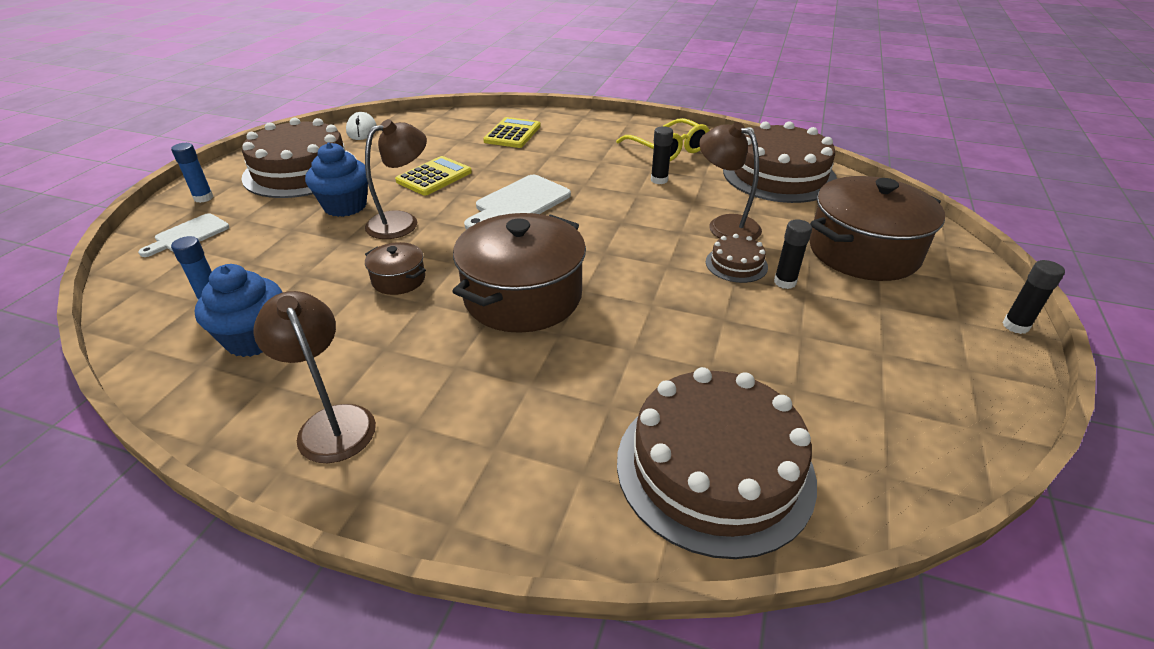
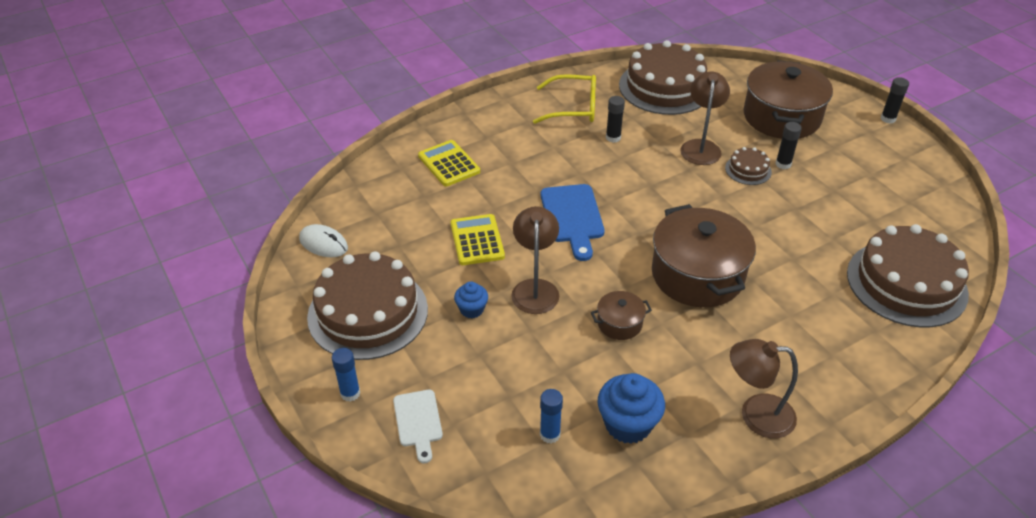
camera: 50 degrees left, 5 degrees up
(345, 206) = (471, 309): blue cupcake -> blue cupcake, size x0.57
(519, 203) = (572, 217): white cutting board -> blue cutting board
(725, 225) = (701, 147): brown lamp -> brown lamp turned 105 degrees clockwise

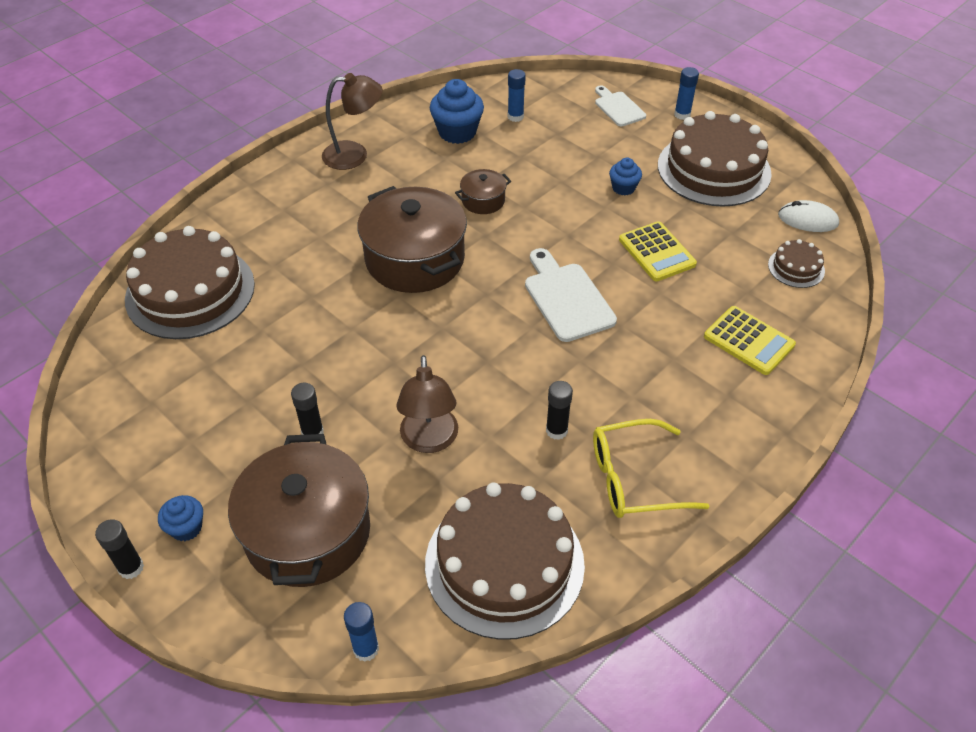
camera: 165 degrees right, 5 degrees up
(535, 288) = (574, 216): brown lamp -> none
(572, 217) = (566, 298): blue cutting board -> white cutting board
(746, 70) = (366, 649): none -> blue glue stick
(748, 170) = (361, 412): brown cake -> brown cake (796, 268)
(859, 130) = (186, 528): none -> blue cupcake

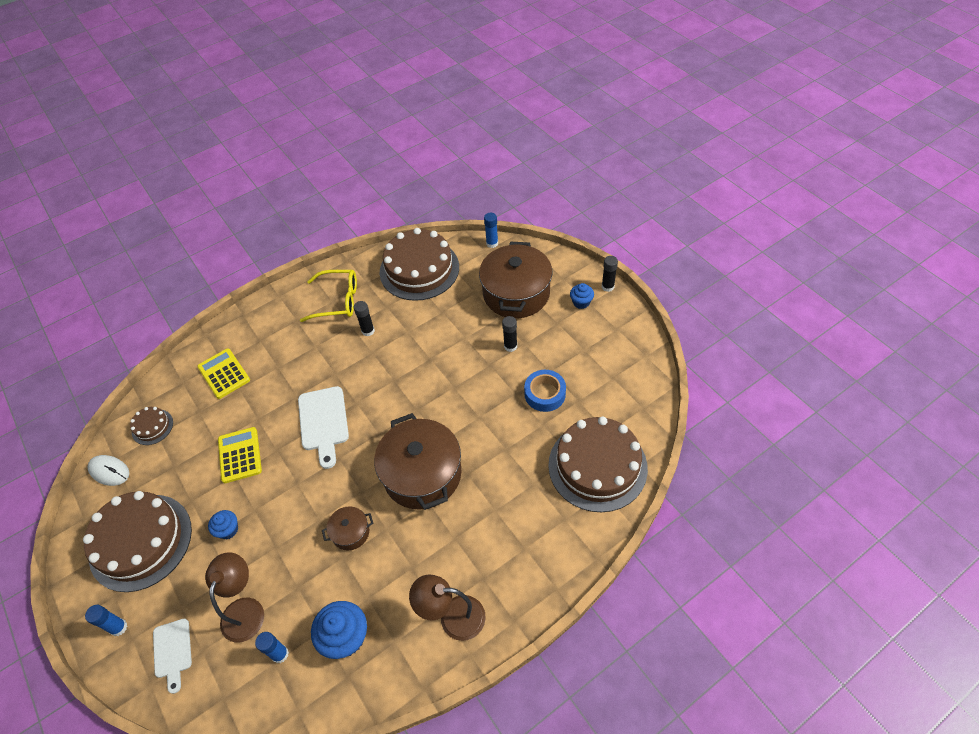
camera: 165 degrees left, 5 degrees up
(257, 368) = (545, 394): none -> blue tape
(429, 440) = (442, 333): brown lamp -> brown lamp (245, 609)

